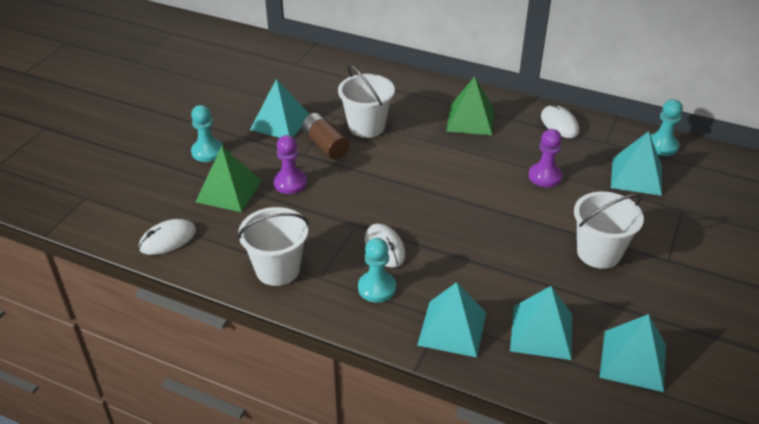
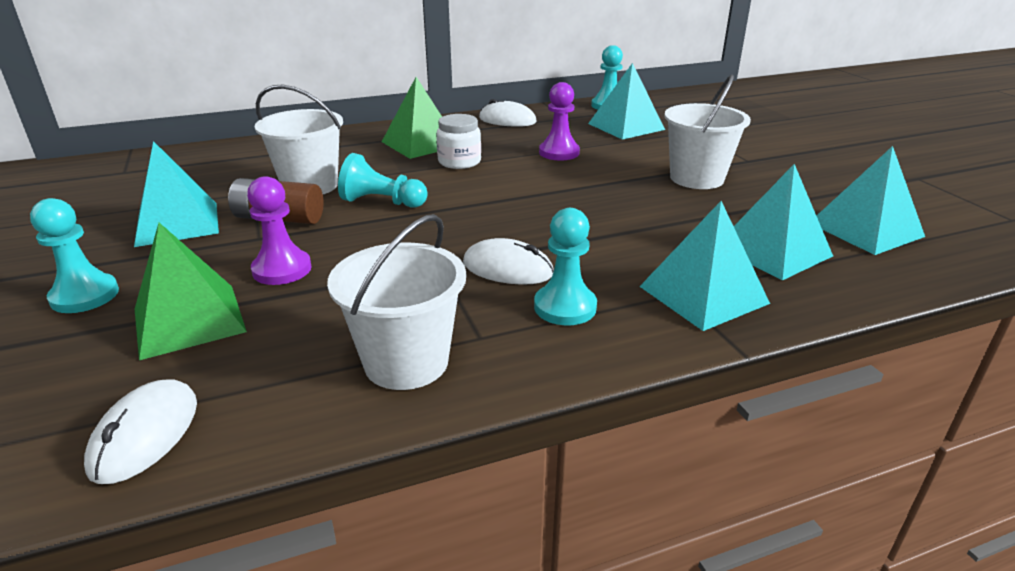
camera: 45 degrees left, 10 degrees down
(386, 161) = (382, 202): none -> turquoise pawn
(470, 150) = (459, 162): none -> white jar

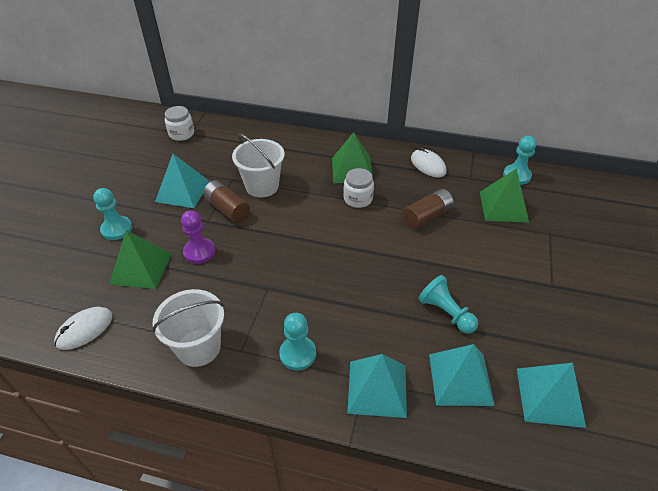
camera: 35 degrees right, 15 degrees up
(109, 175) = (181, 134): none -> white jar
(382, 202) = (285, 219): turquoise pawn -> turquoise pawn (446, 313)
(507, 268) = (298, 308): white mouse -> none
(559, 153) = (427, 216): purple pawn -> brown battery
(626, 126) = (503, 206): turquoise pyramid -> green pyramid
(696, 178) = (491, 286): white bucket -> none

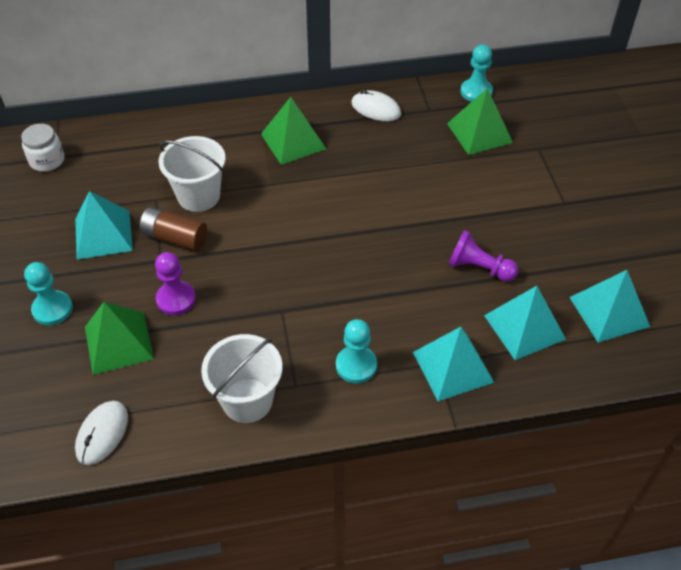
camera: 25 degrees left, 5 degrees up
(358, 199) = (320, 175): white jar -> none
(427, 216) = (406, 170): brown battery -> none
(446, 313) = (479, 268): turquoise pawn -> purple pawn

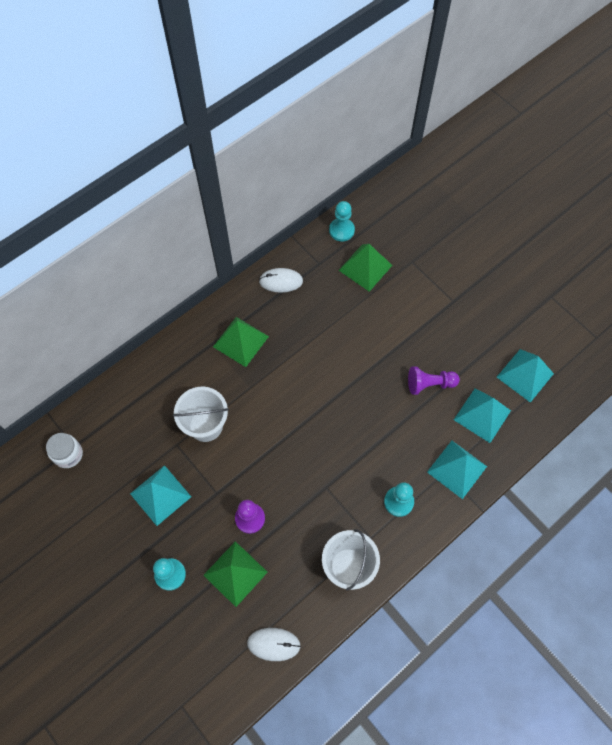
camera: 30 degrees left, 15 degrees up
(102, 434) = (273, 644): white mouse -> white mouse turned 75 degrees counterclockwise
(175, 238) = (214, 470): brown battery -> none

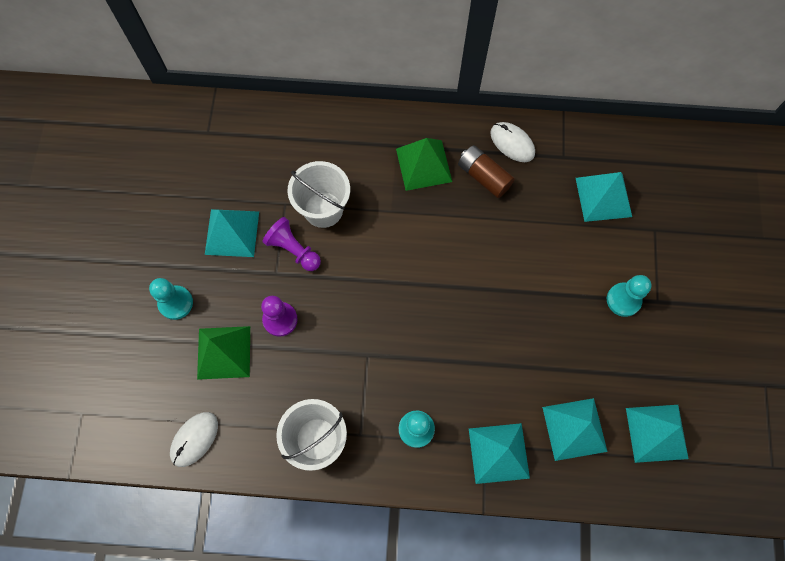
camera: 45 degrees right, 5 degrees up
(68, 454) = (198, 135): white jar -> none
(273, 644) = (194, 439): white mouse -> white mouse turned 75 degrees clockwise
(284, 316) = (484, 177): none -> brown battery
(341, 230) = (616, 144): turquoise pawn -> turquoise pawn (623, 300)
(365, 267) = (603, 197): green pyramid -> turquoise pyramid
(429, 384) = (553, 355): purple pawn -> purple pawn (293, 250)

